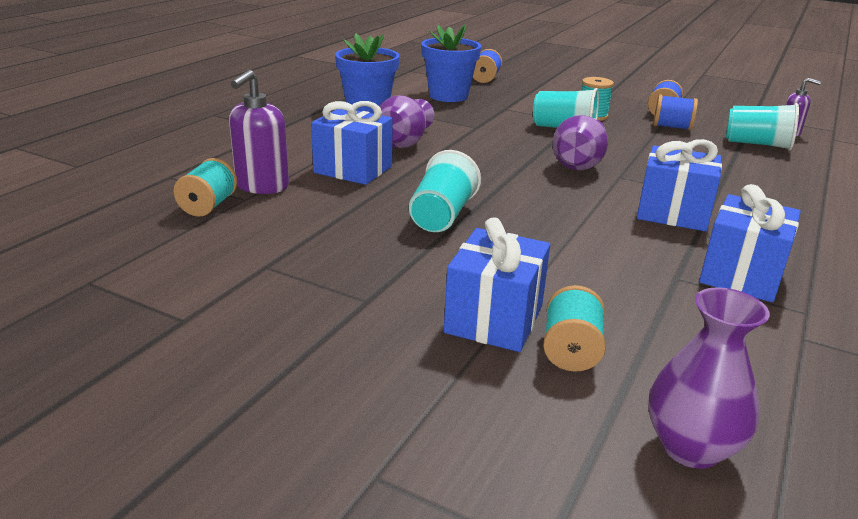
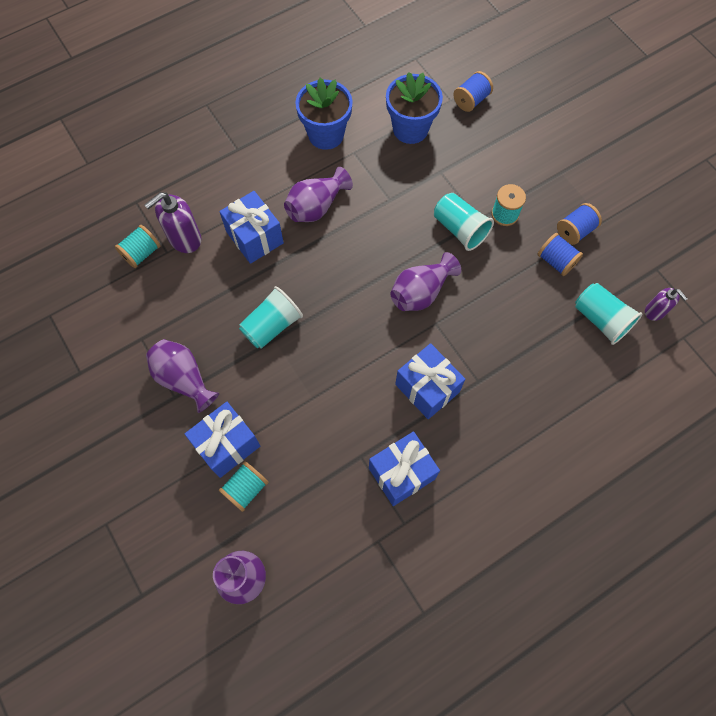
camera: 30 degrees right, 40 degrees up
(366, 282) = (184, 379): none -> purple vase

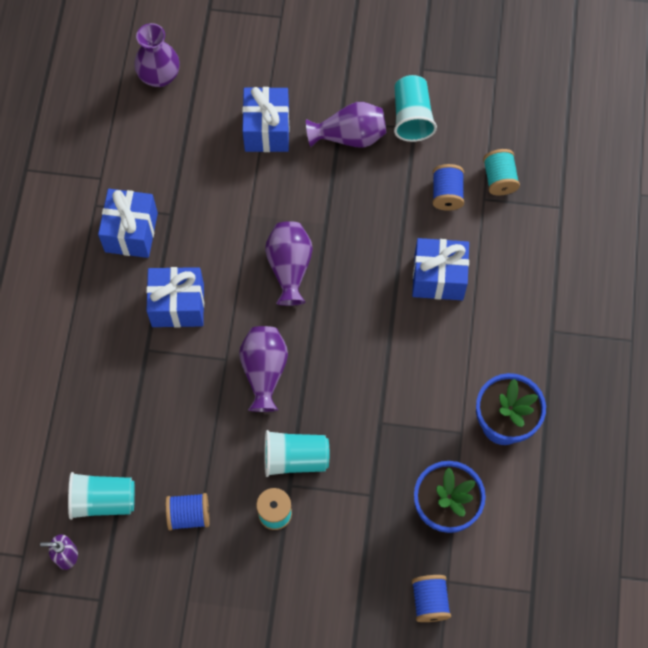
camera: 130 degrees right, 0 degrees up
(184, 239) = (486, 221): purple soap dispenser -> none
(246, 489) = (221, 120): turquoise spool -> none
(272, 326) = (339, 231): turquoise cup -> turquoise cup (412, 117)
(316, 206) = (427, 352): purple vase -> purple vase (289, 267)
(575, 231) = (201, 562): blue spool -> blue spool (447, 194)

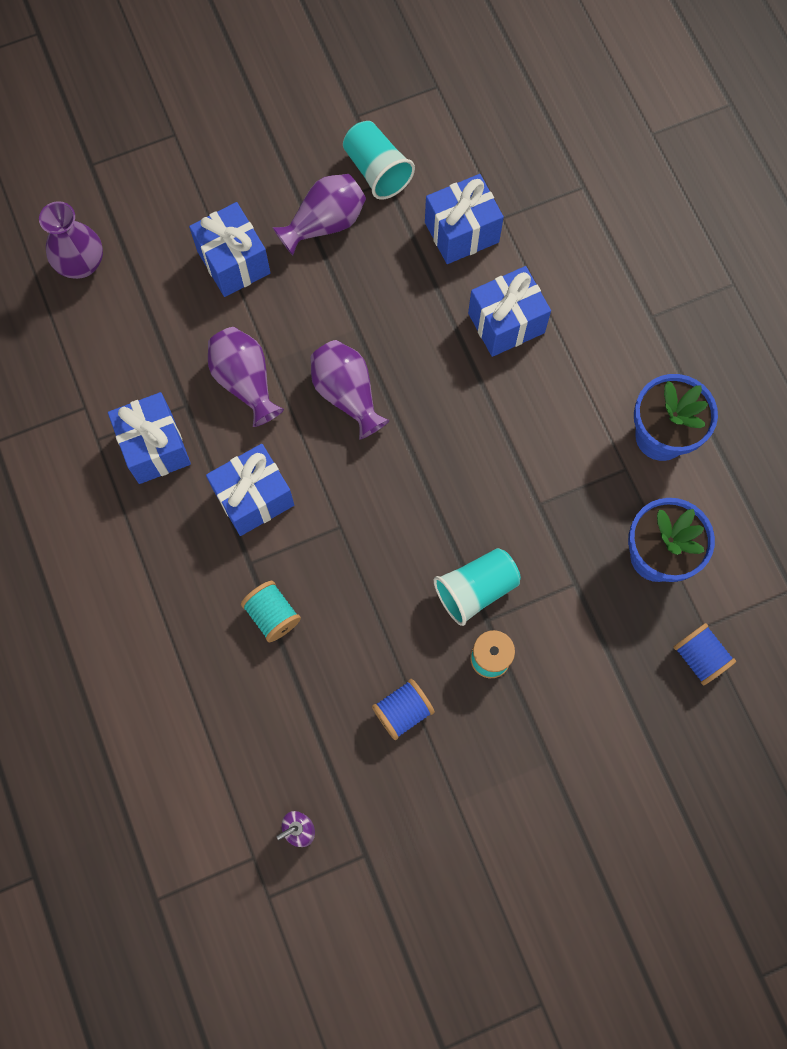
camera: 30 degrees left, 5 degrees up
(103, 500) = (302, 748): turquoise cup -> none
(264, 371) = (388, 517): purple vase -> purple vase (245, 382)
(447, 194) = (461, 232): blue spool -> blue gift
(499, 179) = (505, 189): turquoise spool -> turquoise spool (272, 615)

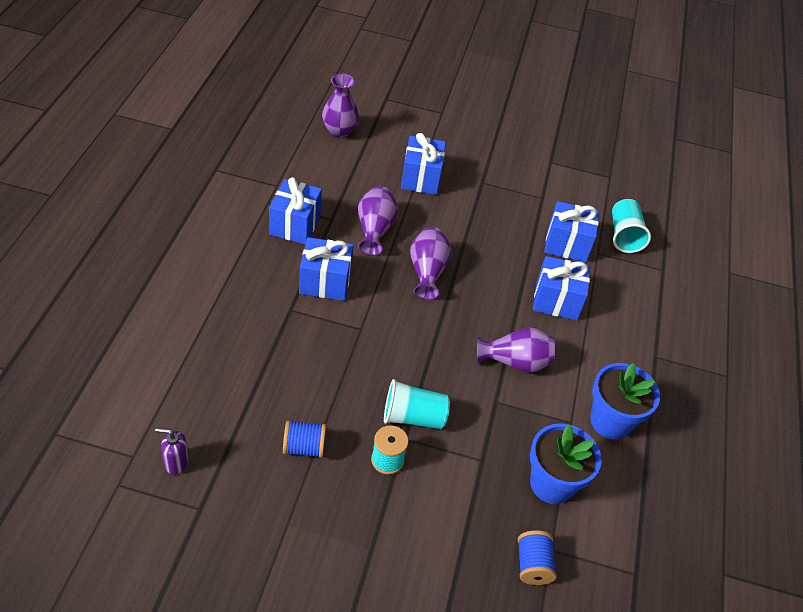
camera: 30 degrees right, 25 degrees down
(272, 615) = (277, 342): turquoise spool -> none
(325, 224) = (488, 193): purple vase -> purple vase (515, 362)
(377, 170) = (540, 190): turquoise cup -> turquoise cup (624, 235)

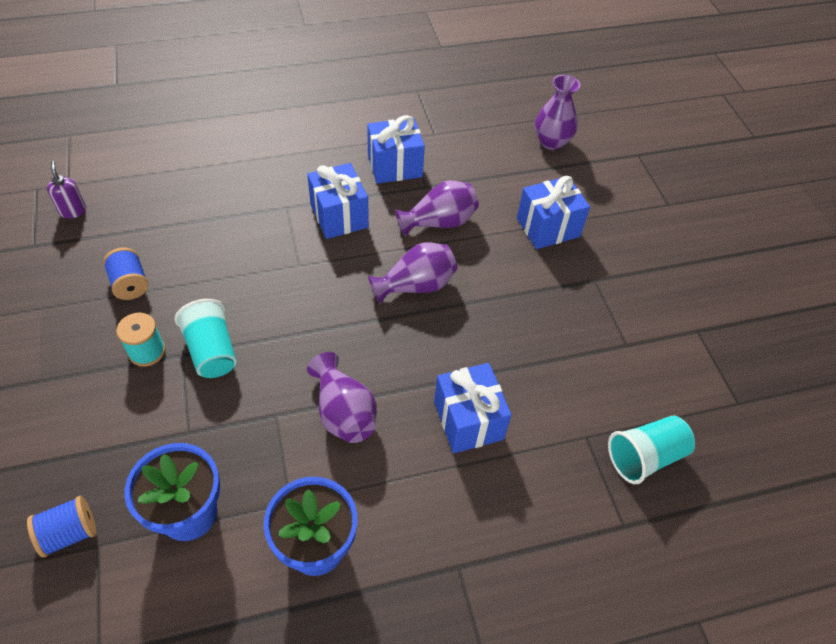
camera: 65 degrees right, 5 degrees up
(566, 244) = (571, 398): blue gift -> none

